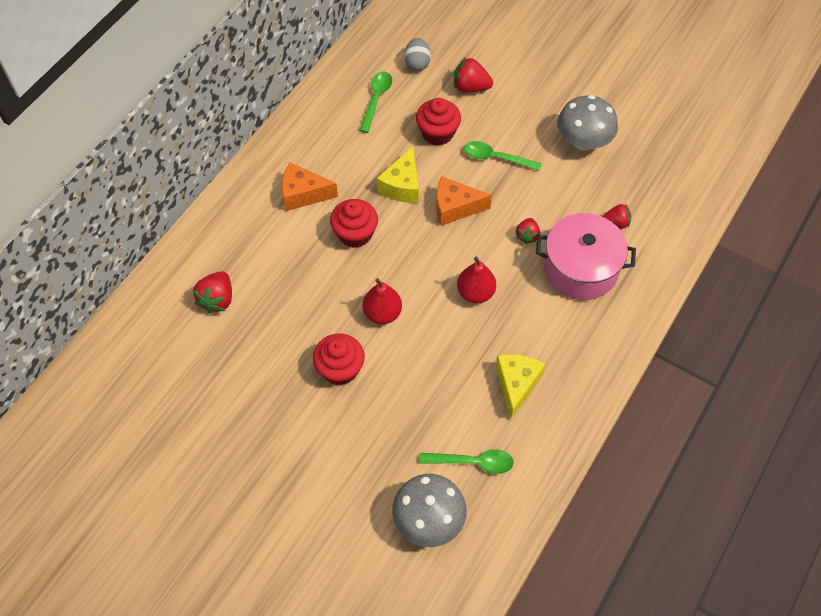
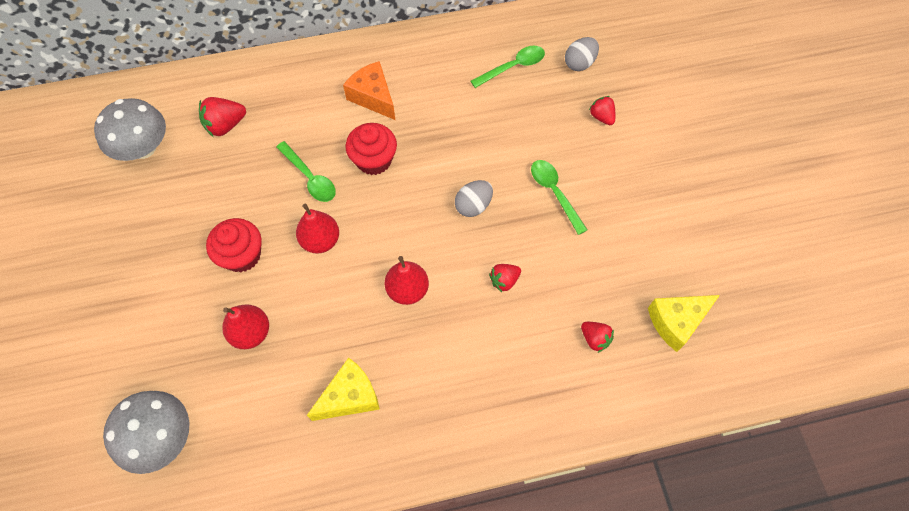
camera: 45 degrees right, 5 degrees up
(402, 185) = (453, 152): yellow cheese -> yellow cheese (676, 322)
(407, 408) = (251, 332): none -> red pear
(437, 133) = (530, 133): red cupcake -> none
(455, 207) = (473, 206): orange cheese -> grey egg
(470, 87) = (601, 117): red strawberry -> red strawberry, size x0.66
(473, 462) = (245, 426): green spoon -> green spoon (310, 178)
(580, 269) = (516, 350): pink pot -> none
(583, 141) = (648, 242): grey mushroom -> grey mushroom (143, 148)

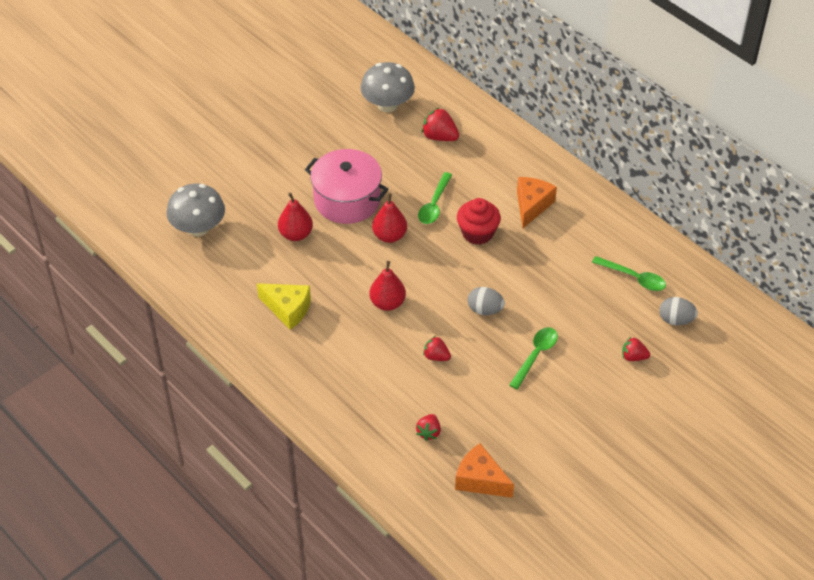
camera: 60 degrees right, 15 degrees down
(242, 255) = (347, 200): red cupcake -> pink pot
(601, 117) = (633, 357): red strawberry -> red strawberry turned 105 degrees counterclockwise
(676, 322) = (480, 480): yellow cheese -> orange cheese

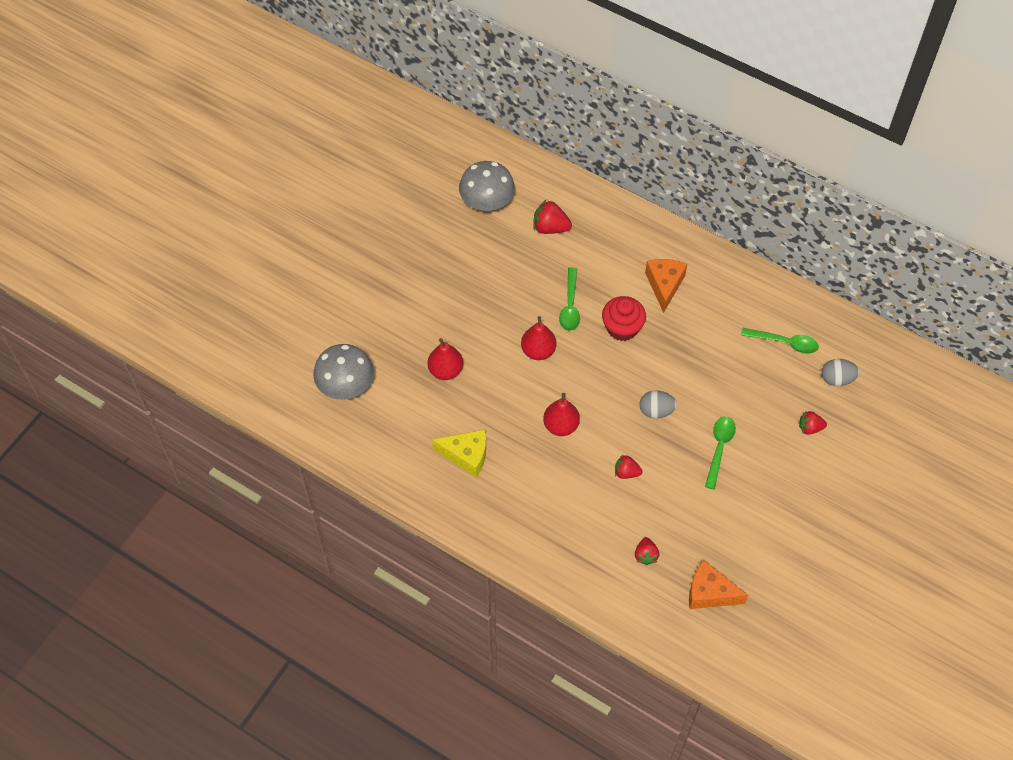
camera: 15 degrees left, 10 degrees up
(347, 200) = (483, 320): pink pot -> none

